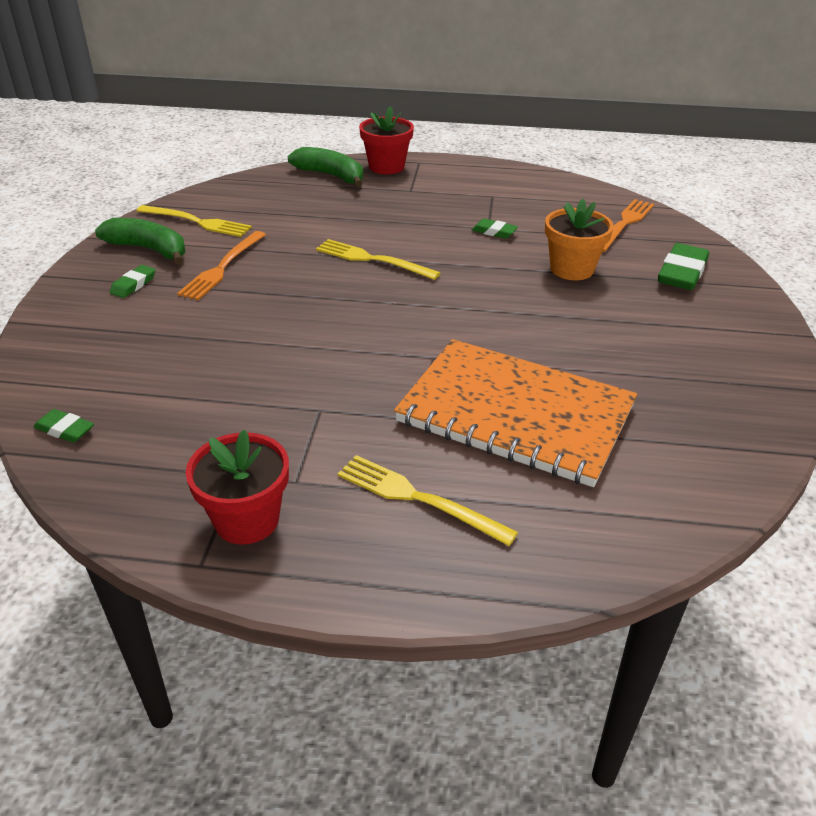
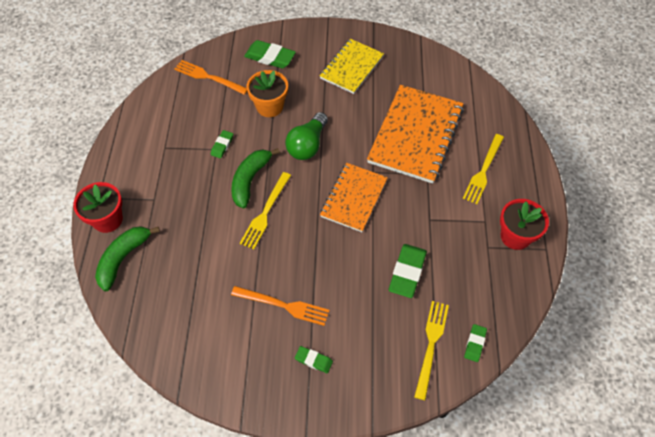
camera: 95 degrees left, 20 degrees up
(149, 249) = (260, 367): green banana -> green banana (250, 180)
(197, 222) = (211, 343): yellow fork -> yellow fork (431, 345)
(226, 373) = (407, 272): none -> green eraser
(382, 333) = (354, 198): none -> orange notebook
(493, 298) = (307, 145): none -> green light bulb
(681, 353) = (351, 67): none -> yellow notebook

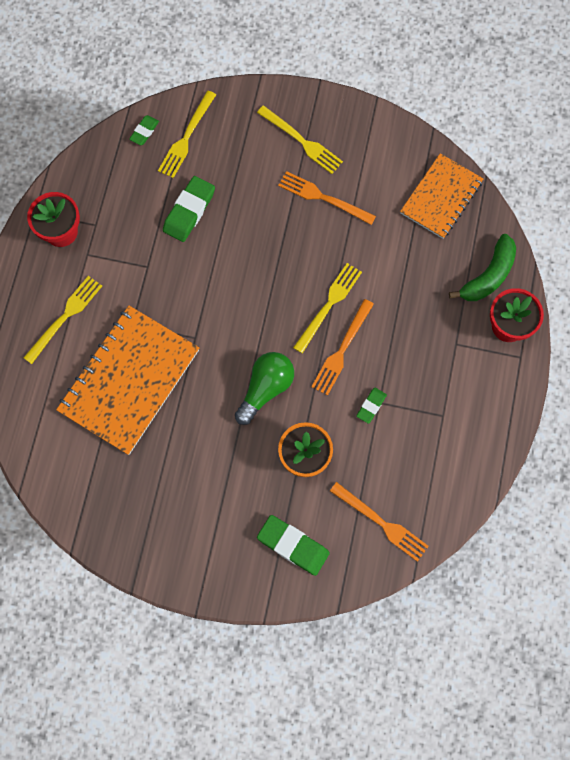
camera: 170 degrees left, 15 degrees up
(250, 180) = (342, 350): green banana -> orange fork
(313, 360) = (302, 141): green eraser -> yellow fork
(351, 67) = (183, 506): yellow notebook -> none
(354, 198) = (225, 306): orange notebook -> orange notebook (441, 197)

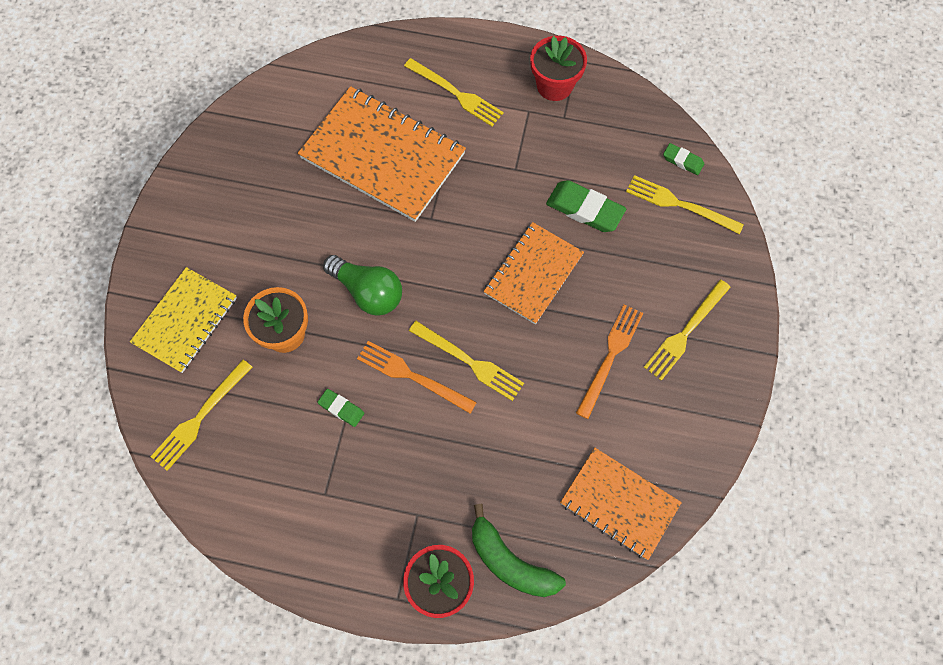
camera: 90 degrees right, 5 degrees down
(250, 254) = (533, 274): none -> orange notebook
(293, 545) = (185, 321): green eraser -> yellow notebook
(381, 523) = (200, 417): orange fork -> yellow fork

